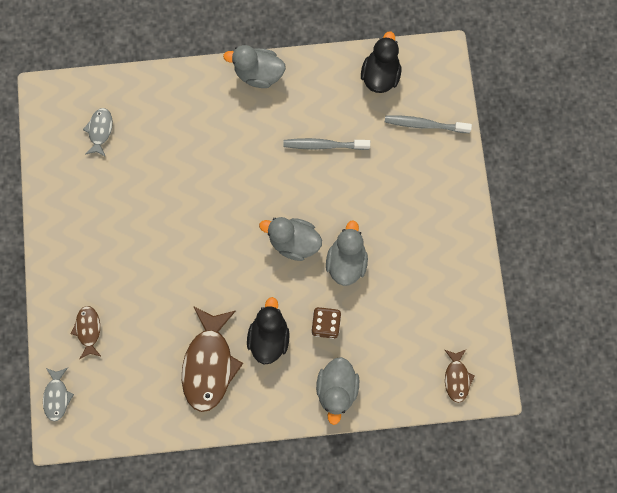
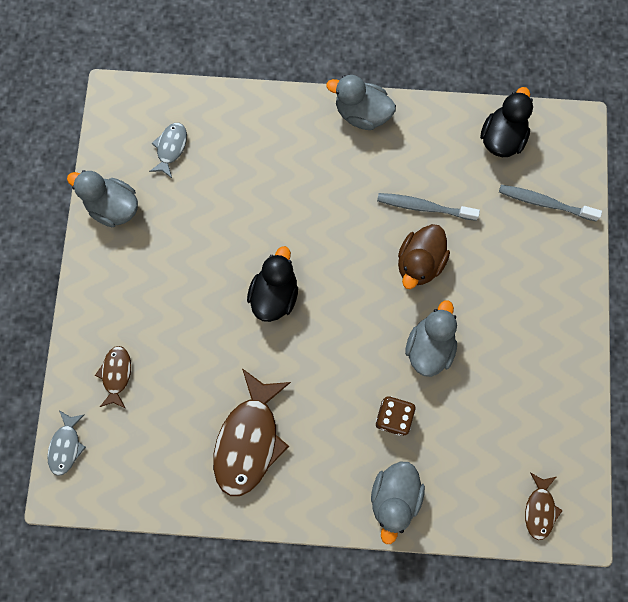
camera: 10 degrees right, 0 degrees up
(269, 337) = (324, 420): black duck -> black duck (274, 294)
(293, 242) = (371, 313): grey duck -> grey duck (113, 207)
(327, 193) = (419, 262): none -> brown duck

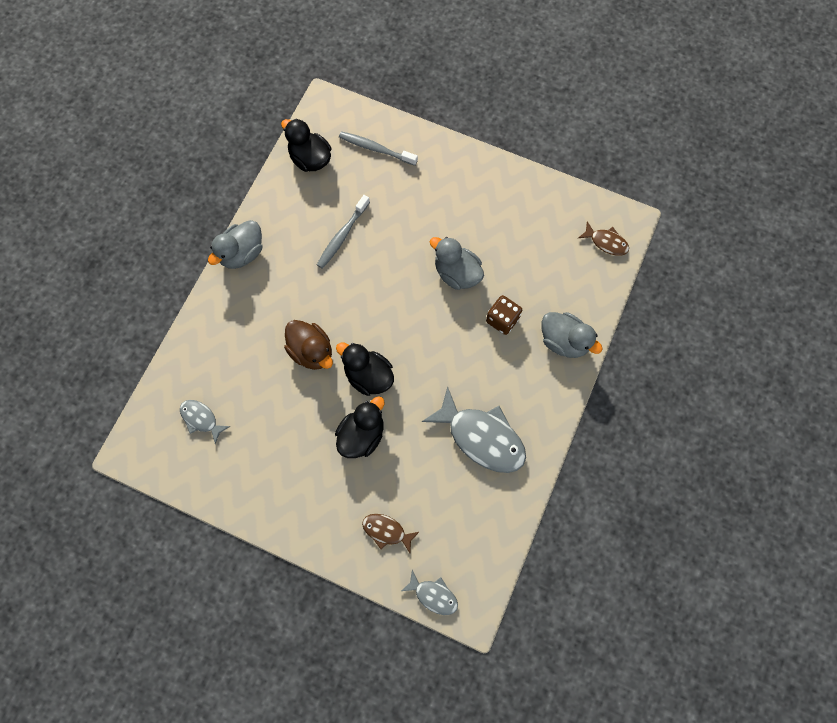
camera: 70 degrees left, 5 degrees down
(113, 207) = (234, 487): grey duck -> none
(208, 312) = (362, 435): none -> black duck
(249, 439) = (481, 437): brown fish -> grey fish
(419, 262) = (386, 256): brown duck -> brown duck (311, 351)
(545, 203) = (376, 149): grey toothbrush -> grey toothbrush turned 75 degrees clockwise

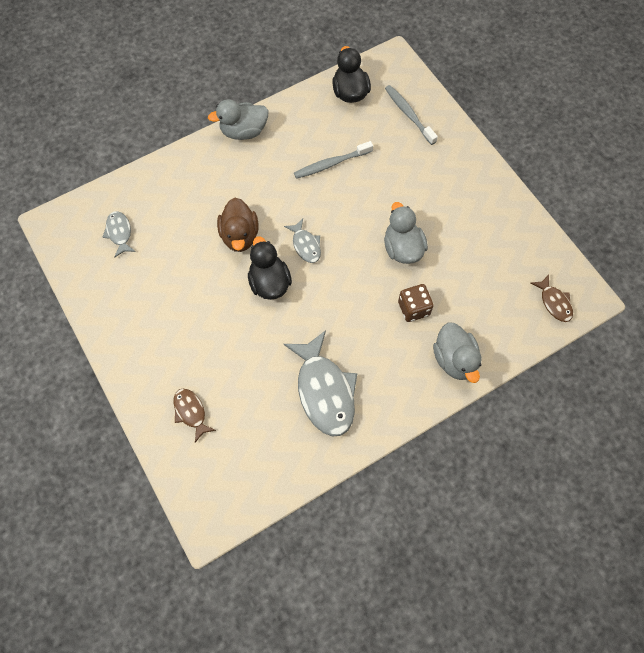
camera: 35 degrees right, 5 degrees down
(362, 435) = (229, 324): black duck -> none
(433, 595) = (188, 489): grey fish -> grey fish (305, 245)

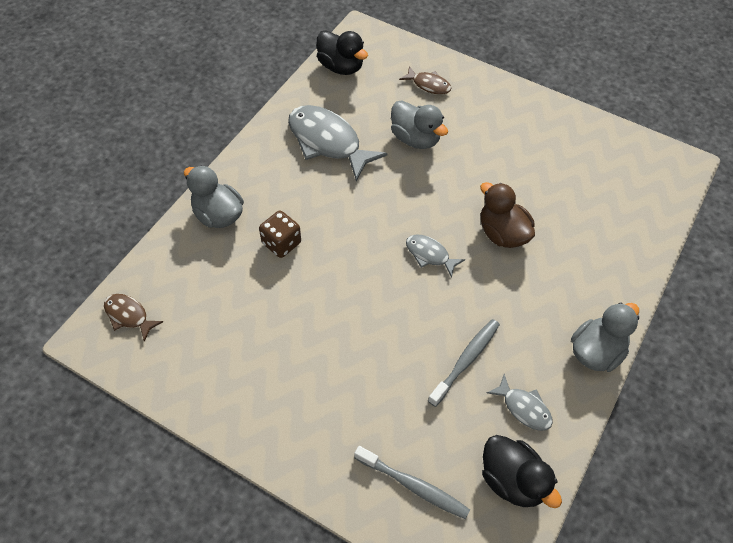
camera: 150 degrees right, 10 degrees down
(119, 233) = (616, 184): grey fish -> grey fish (524, 408)
(269, 282) = (439, 204): black duck -> black duck (341, 67)
(402, 248) = (325, 298): grey duck -> grey duck (415, 139)

